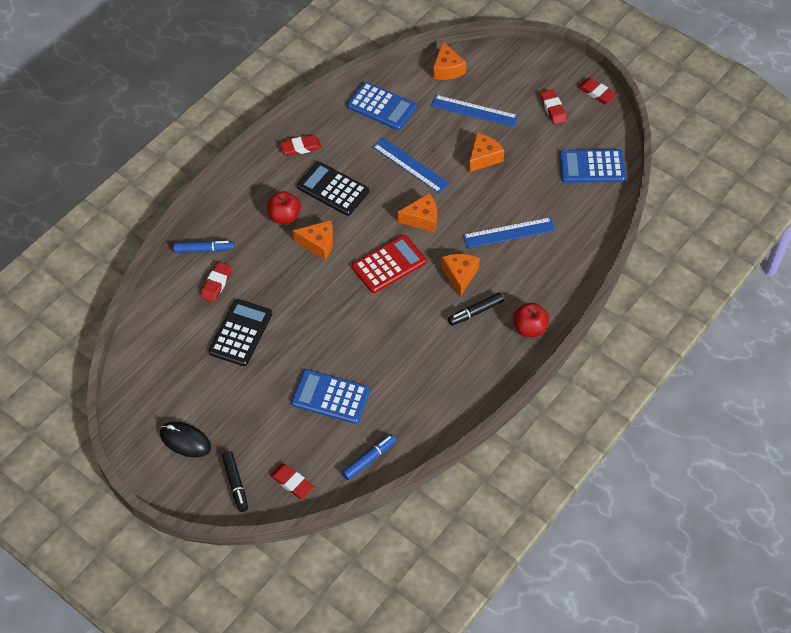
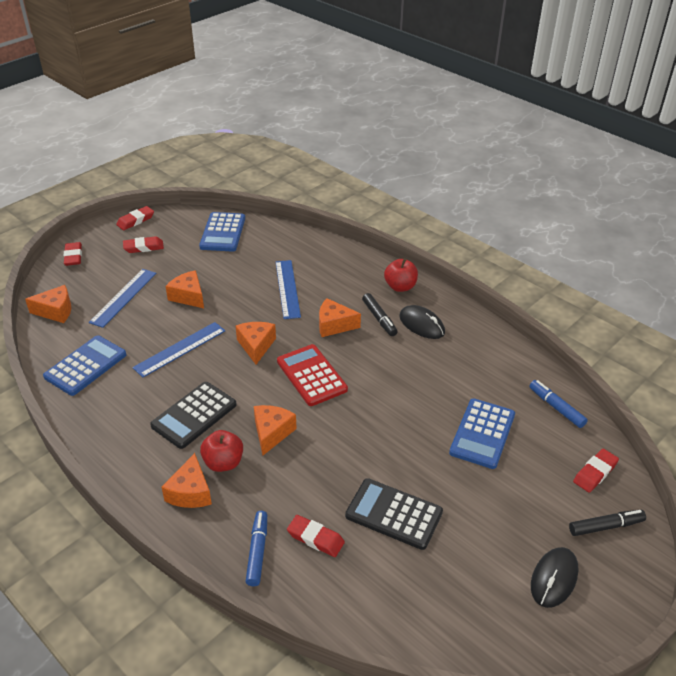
camera: 85 degrees left, 15 degrees down
(254, 201) = (190, 492): none -> orange cheese
(301, 147) = (119, 441): red eraser -> red eraser (73, 256)
(472, 348) = (421, 324): none -> black mouse

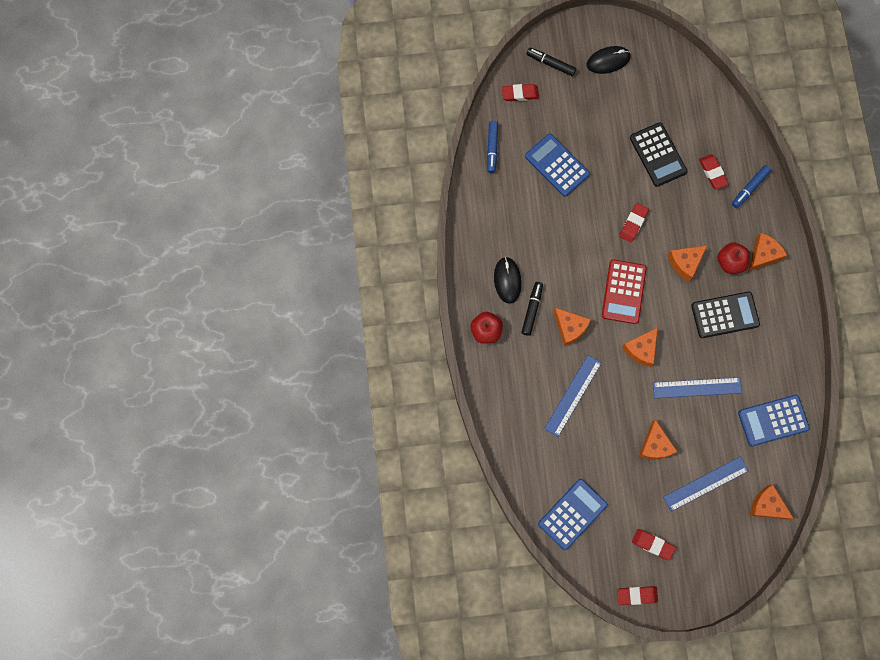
camera: 140 degrees left, 35 degrees up
(73, 256) = (719, 577): red eraser -> red eraser (633, 223)
(482, 434) = (557, 165): blue calculator -> blue calculator turned 105 degrees counterclockwise

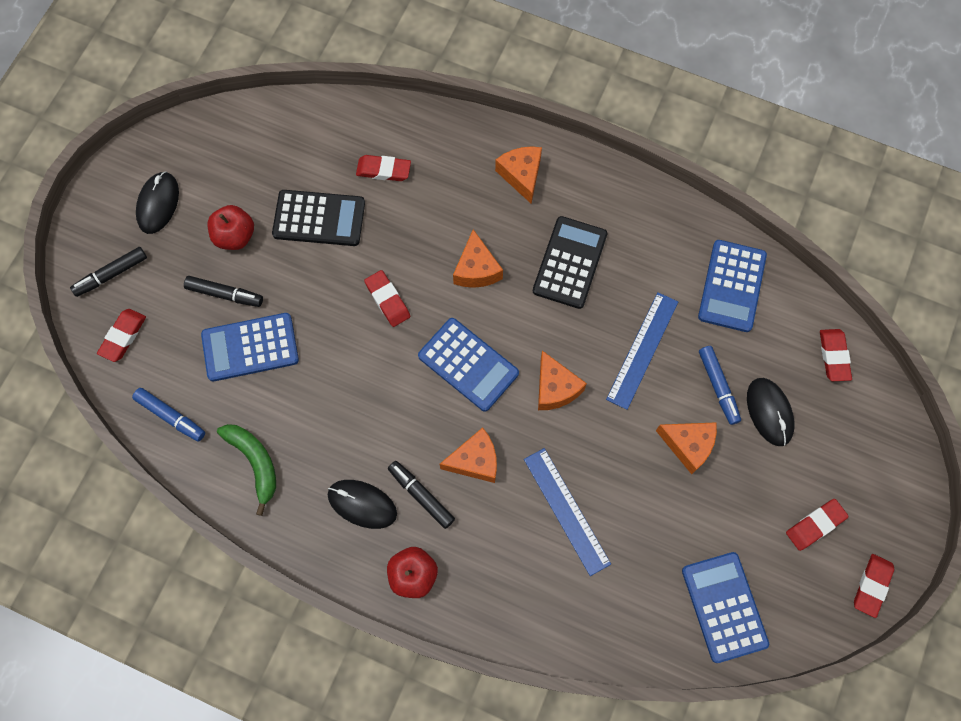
camera: 60 degrees left, 5 degrees down
(494, 209) = (255, 462): none -> green banana
(578, 132) = (225, 294): none -> black marker
(623, 292) = (468, 364): red calculator -> blue calculator
(705, 483) = (769, 412): blue ruler -> black mouse
(730, 262) = (507, 217): red apple -> red apple (235, 236)
(750, 188) = (430, 141): blue marker -> blue marker (718, 386)
(767, 505) = (833, 356): orange cheese -> red eraser

